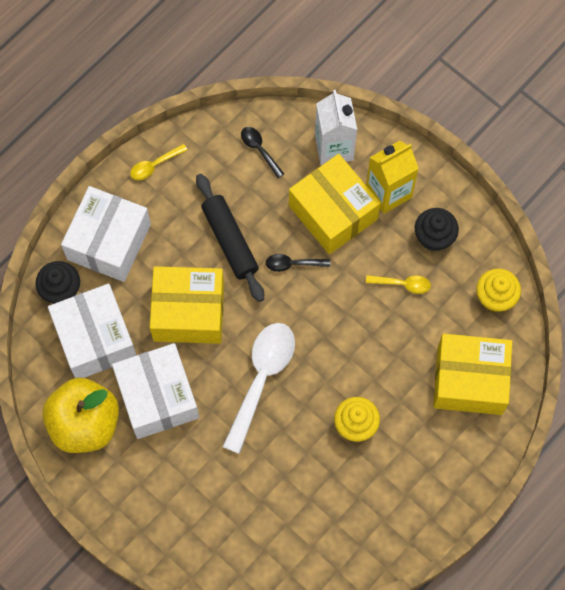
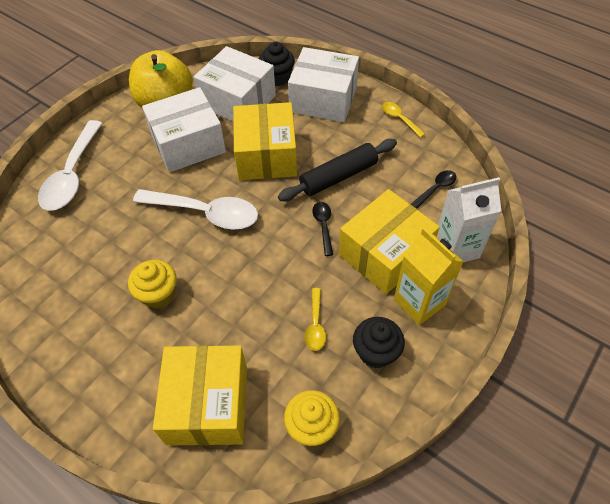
camera: 85 degrees right, 15 degrees down
(95, 338) = (238, 101): white box -> white box turned 60 degrees clockwise
(187, 526) = (72, 175): none -> white spoon

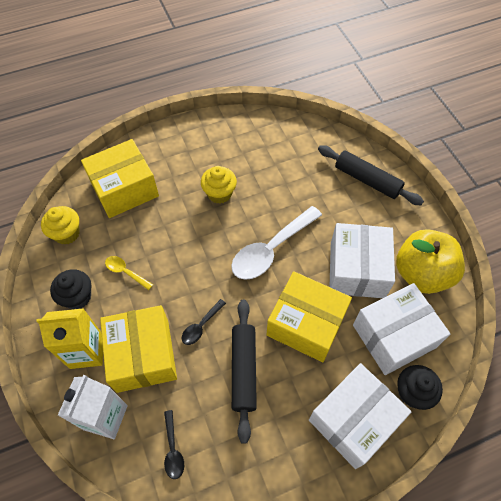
camera: 120 degrees right, 5 degrees up
(72, 175) = (367, 180): white spoon -> black rolling pin
(207, 404) = (124, 189): yellow box -> yellow box turned 60 degrees counterclockwise
(323, 226) = (201, 326): black spoon -> black spoon turned 105 degrees clockwise
(399, 119) = (280, 482): yellow spoon -> none

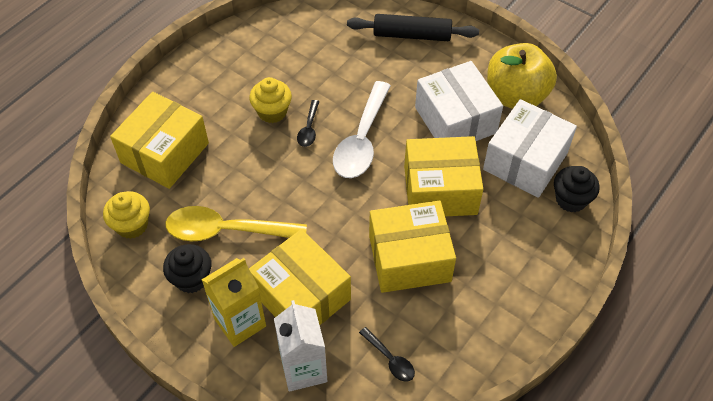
camera: 30 degrees left, 5 degrees down
(126, 272) = (226, 231): yellow spoon -> yellow spoon, size x2.09
(201, 326) = (341, 241): black spoon -> black spoon (309, 129)
(244, 370) = (409, 258): black rolling pin -> yellow box
(353, 420) = (535, 248): white box -> none

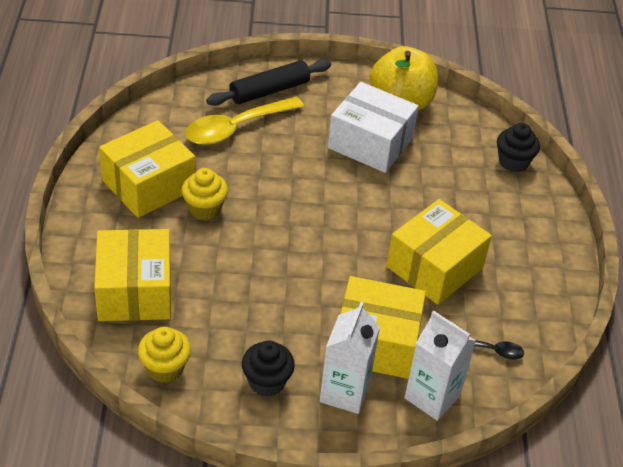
camera: 40 degrees left, 10 degrees down
(226, 231) = (259, 326): yellow spoon -> yellow spoon (236, 128)
(240, 322) = (344, 392): yellow carton -> white carton
(309, 129) = (252, 207): black spoon -> none
(361, 140) = (307, 195): white spoon -> none
(440, 190) = (409, 203): yellow box -> yellow box (148, 185)
(525, 161) = (454, 149): white box -> none

